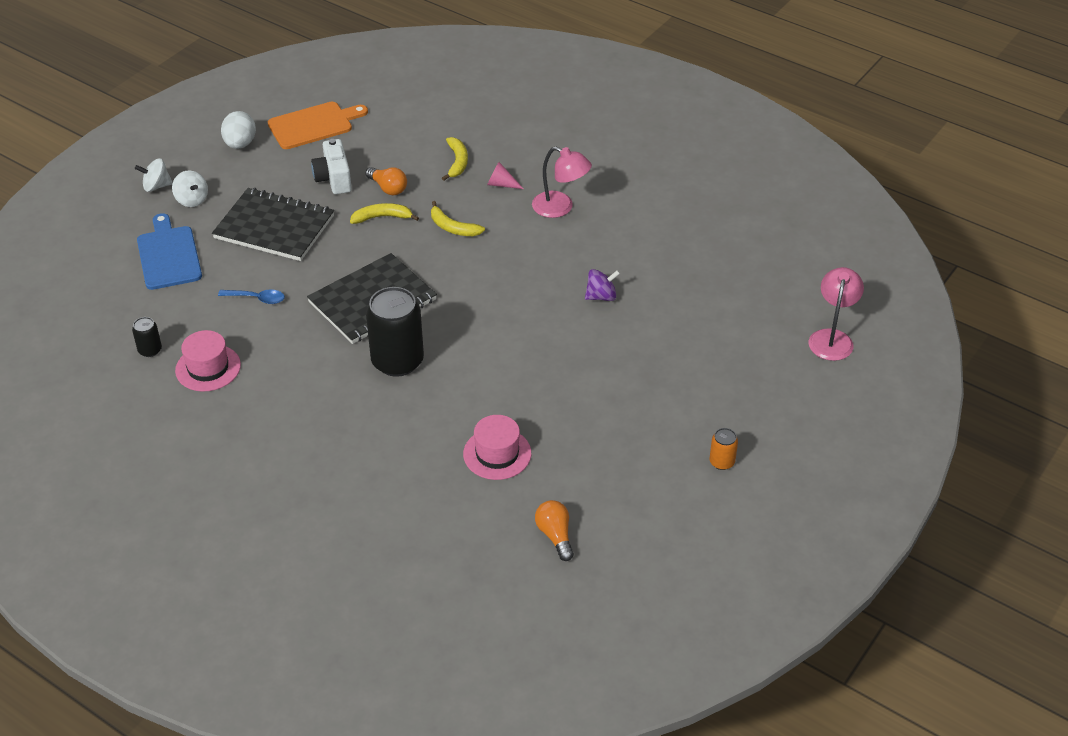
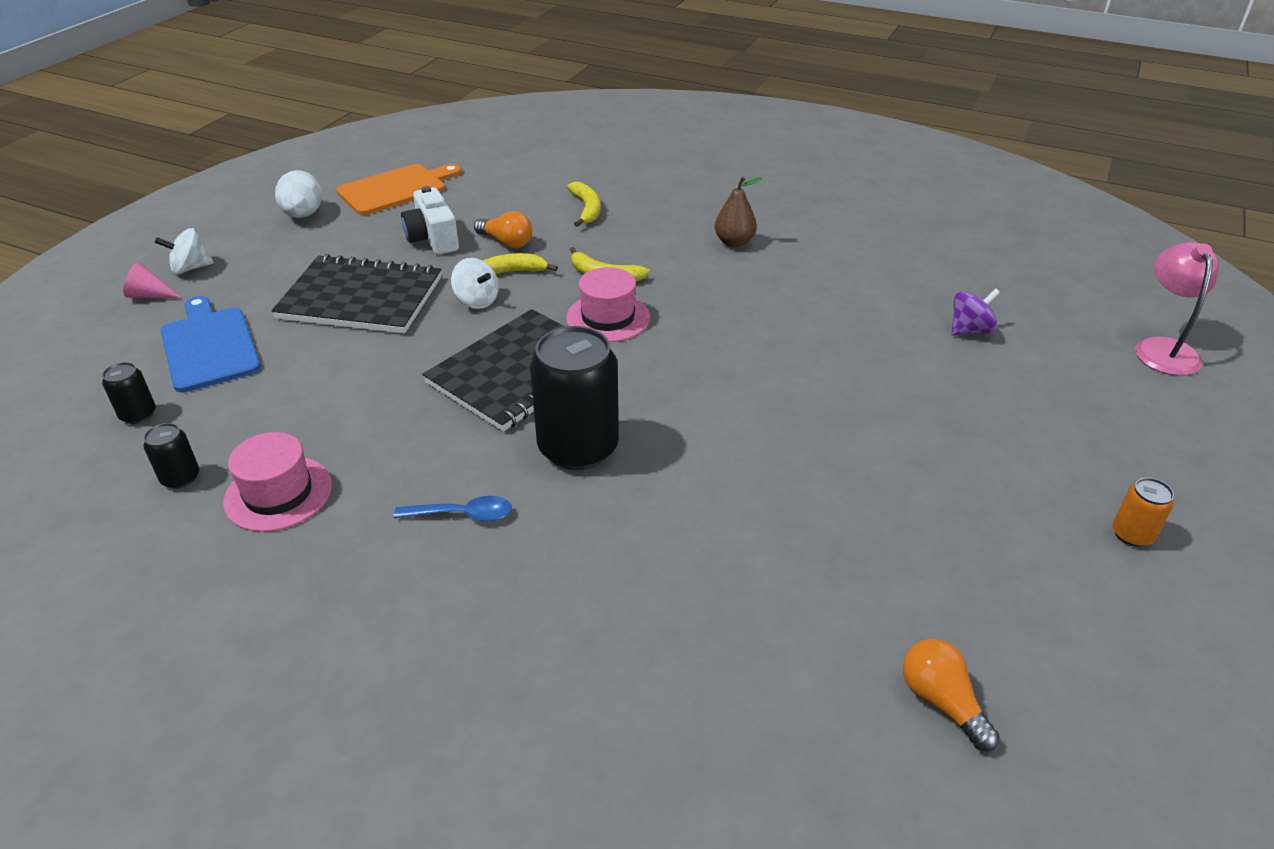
camera: 10 degrees left, 5 degrees down
(123, 302) = (138, 415): none -> black can
(192, 200) = (241, 278): white spinning top -> white spinning top (477, 300)
(257, 298) = (347, 387): blue spoon -> blue spoon (463, 515)
(497, 454) = (782, 569): pink hat -> pink hat (608, 317)
(501, 184) = (650, 225): pink cone -> pink cone (150, 295)
(560, 208) = (734, 242): pink lamp -> brown pear
(601, 296) = (834, 333): purple spinning top -> purple spinning top (970, 330)

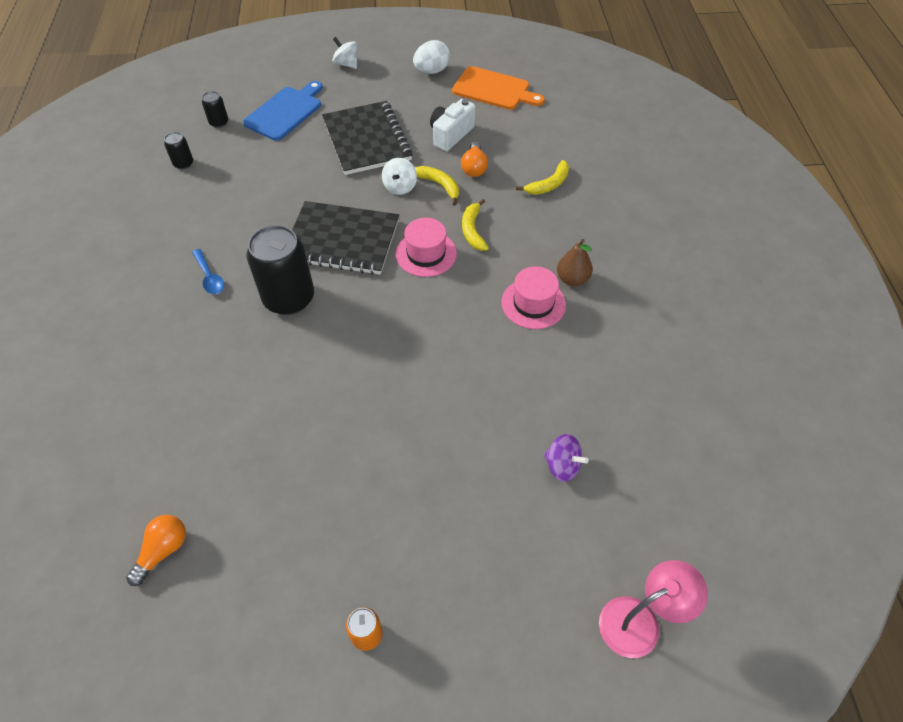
camera: 60 degrees right, 15 degrees up
(150, 295) = (313, 66): pink cone -> none
(278, 493) = (190, 202): pink hat -> pink hat (533, 303)

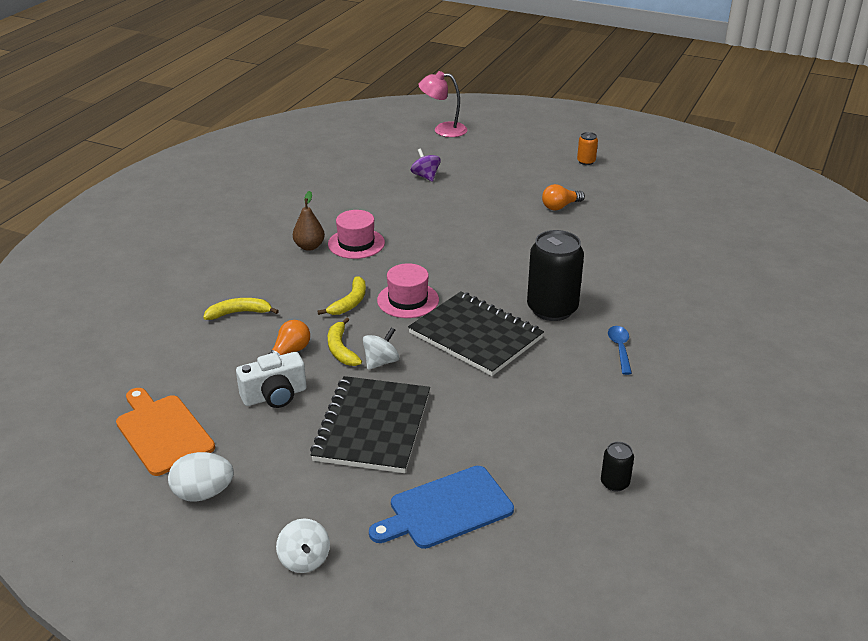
camera: 150 degrees left, 20 degrees down
(163, 551) = (696, 216): orange light bulb -> orange light bulb (560, 206)
(219, 122) = (546, 529): black can -> none

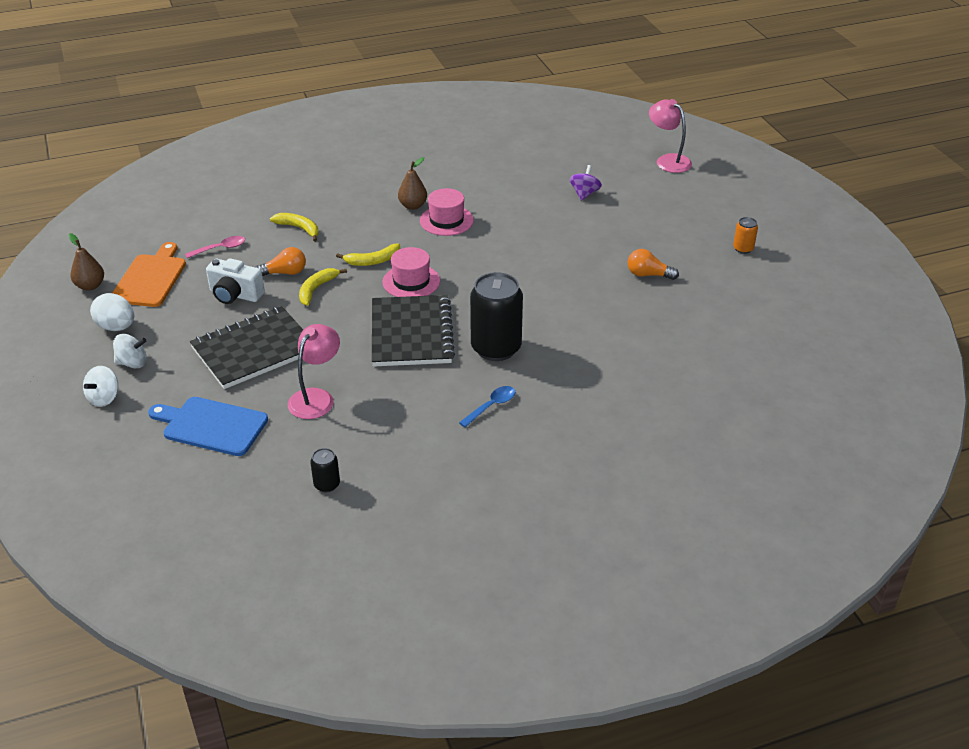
camera: 45 degrees right, 5 degrees up
(105, 477) = (90, 286): none -> brown pear
(191, 368) = (220, 248): none -> pink spoon
(381, 362) = (325, 313): white spinning top -> white spinning top (132, 363)
(490, 427) = (316, 397): none -> pink lamp

